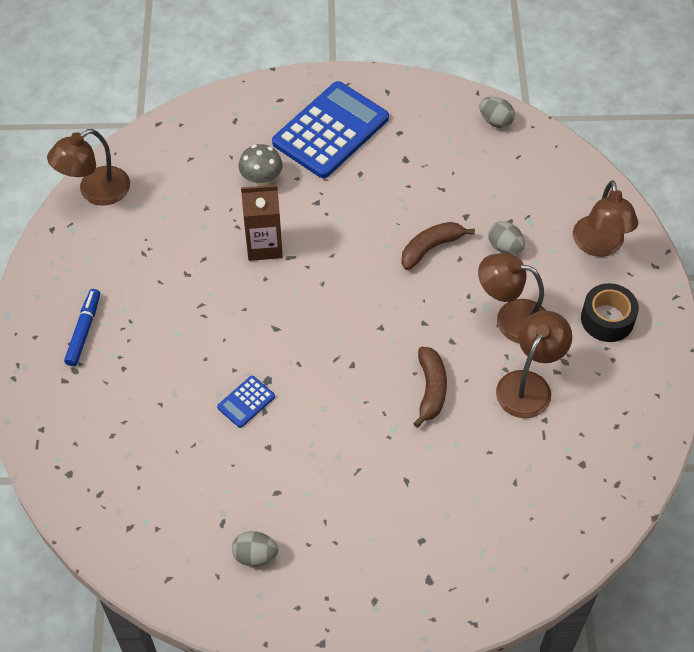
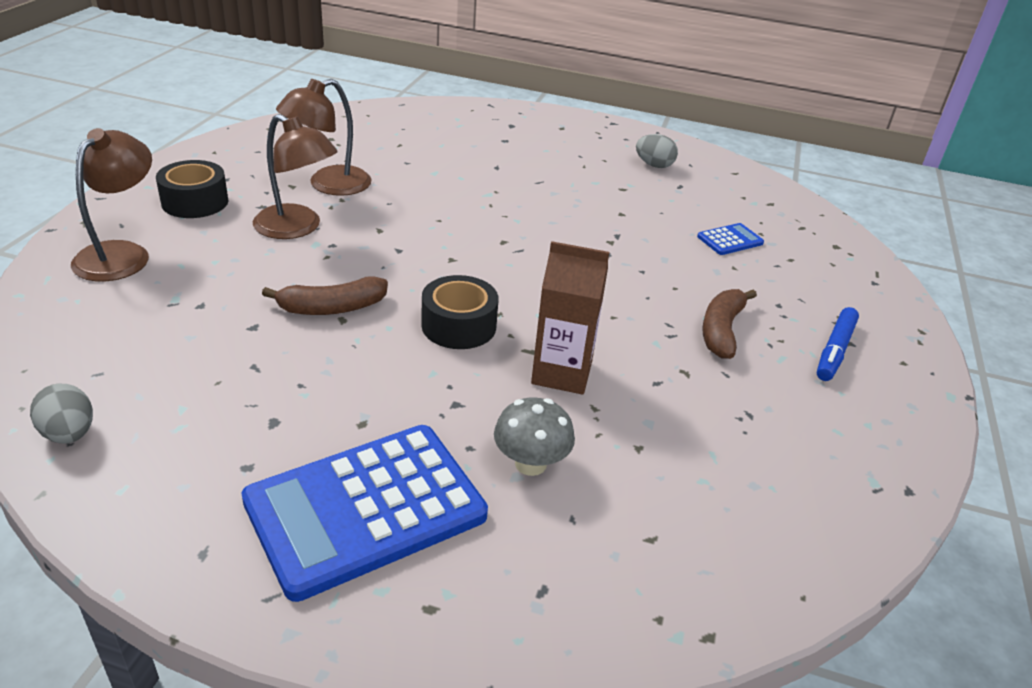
camera: 165 degrees left, 20 degrees down
(95, 192) = (837, 530): brown lamp -> none
(246, 402) = (635, 245): blue calculator -> blue calculator (730, 240)
(343, 262) = (459, 326): none -> black tape
(431, 389) = (431, 206): brown banana -> brown banana (721, 330)
(505, 247) = (236, 283): grey egg -> none

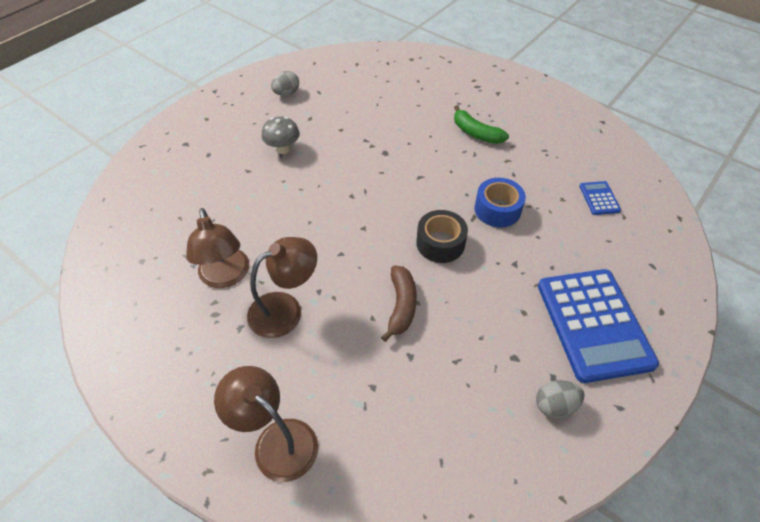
camera: 65 degrees left, 15 degrees up
(69, 434) = (506, 481): grey egg -> grey egg (555, 405)
(195, 202) = (209, 377): black tape -> none
(530, 463) = (568, 245): grey mushroom -> grey mushroom (283, 148)
(562, 373) = (497, 209): brown carton -> blue tape
(721, 330) = (476, 133): brown banana -> green banana
(730, 240) = (390, 95): blue calculator -> blue calculator (599, 198)
(835, 351) = (503, 100): blue marker -> none

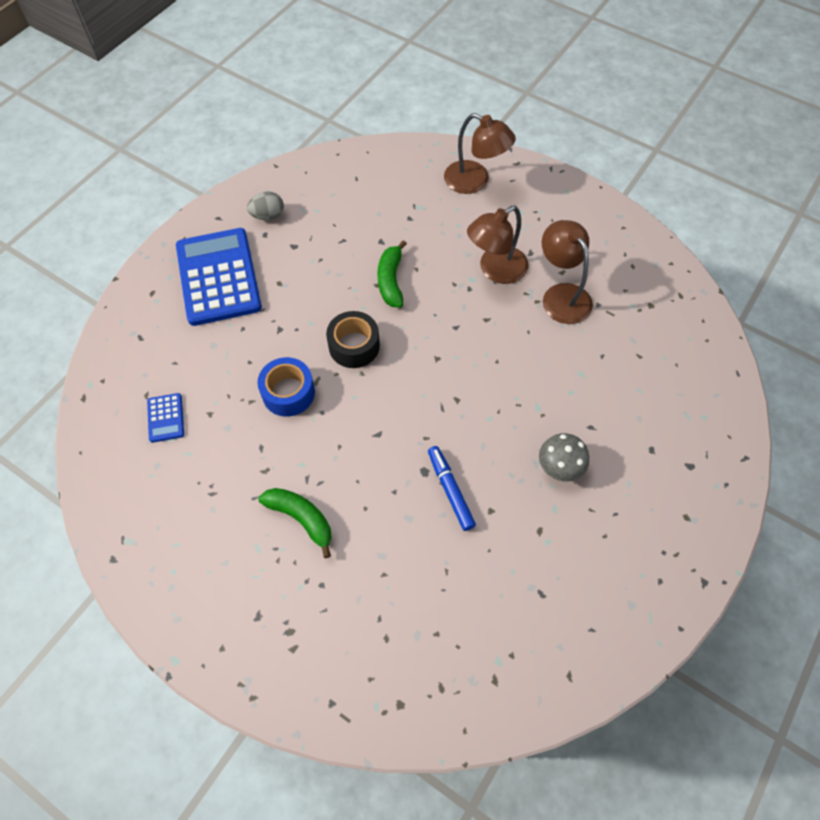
camera: 175 degrees right, 10 degrees up
(286, 93) = (590, 585): grey egg -> none
(367, 141) = (450, 490): none -> blue marker
(401, 306) = (391, 280): brown banana -> green banana

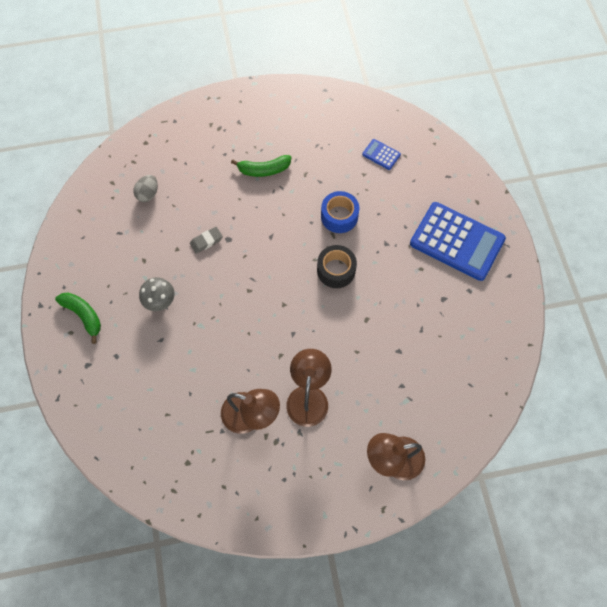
camera: 135 degrees right, 5 degrees up
(268, 215) = (484, 304): grey egg -> grey egg (148, 194)
(391, 280) = (362, 329): green banana -> green banana (83, 315)
(450, 490) = (206, 241): blue marker -> grey eraser

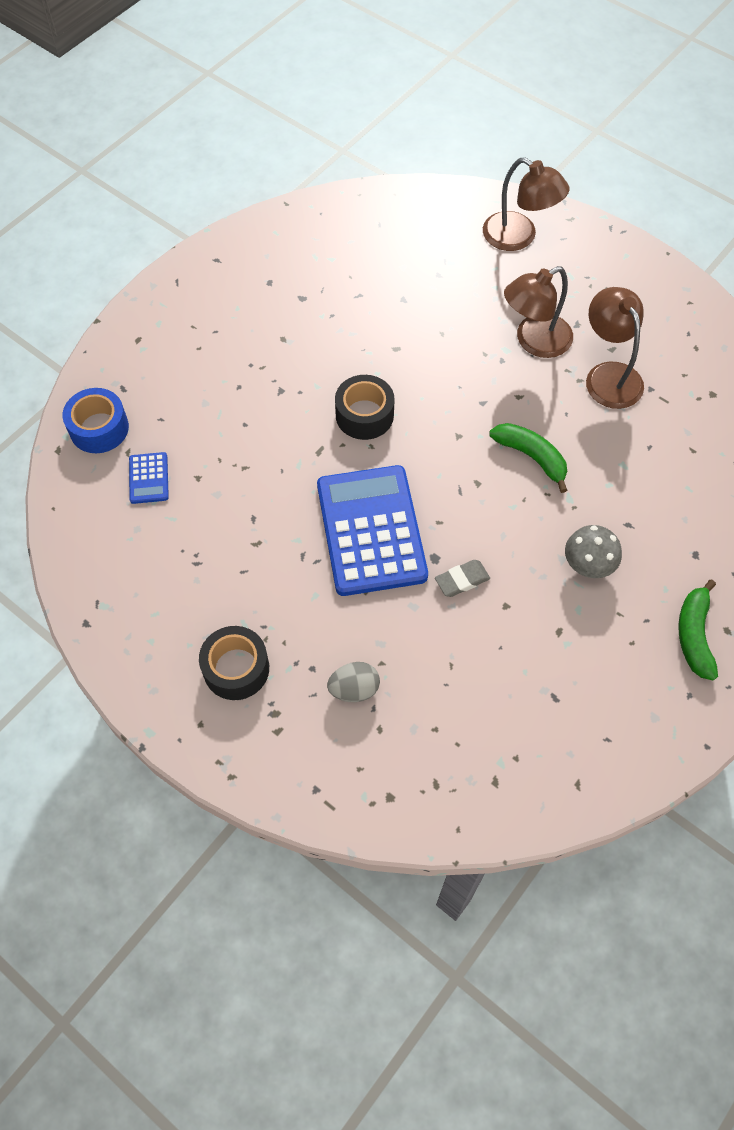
camera: 130 degrees left, 5 degrees down
(148, 194) = (466, 713): grey egg -> grey egg (354, 689)
(206, 241) = (462, 580): grey eraser -> grey eraser turned 45 degrees counterclockwise
(252, 127) = (236, 668): none -> black tape
(264, 170) = (294, 597): green banana -> green banana (531, 457)
(339, 216) = (287, 461): blue tape -> blue tape (99, 428)
(457, 241) = (214, 327): blue calculator -> blue calculator (371, 530)

